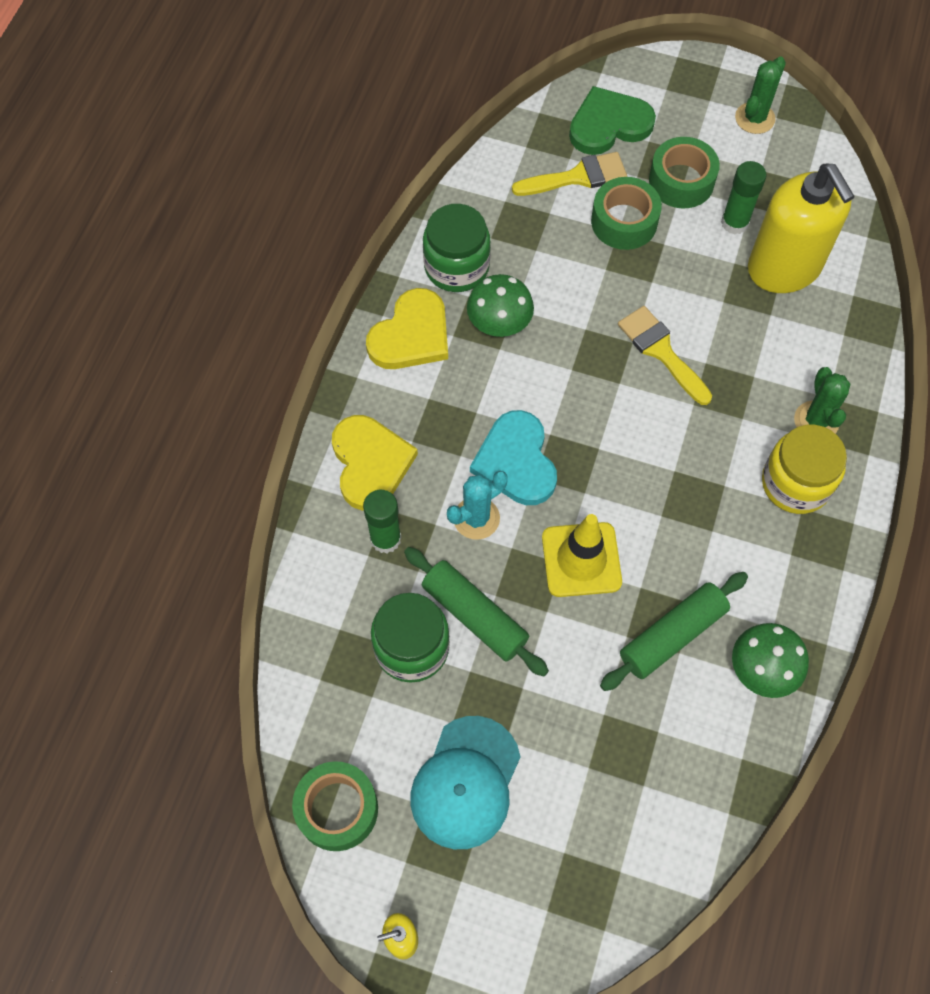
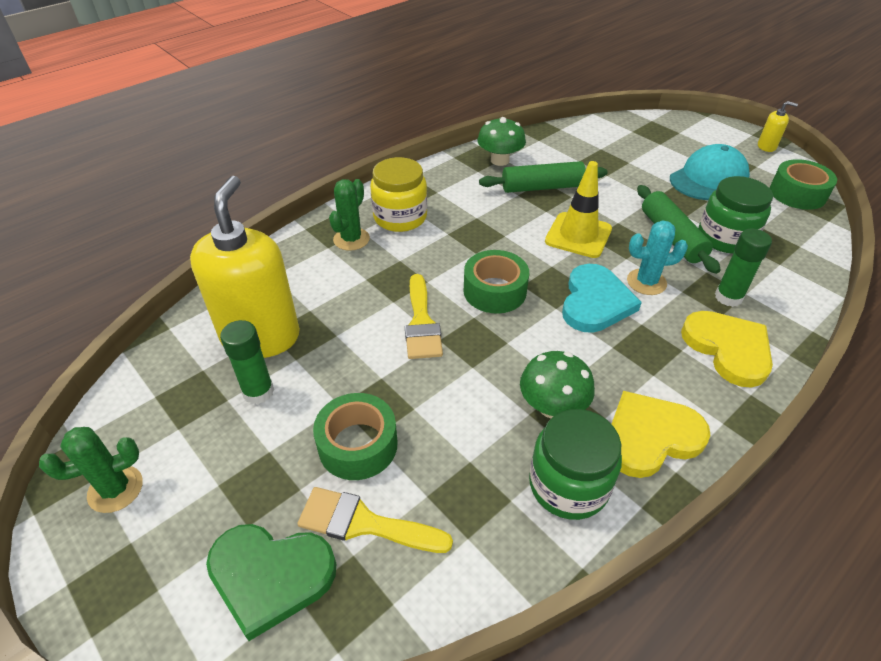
camera: 150 degrees left, 20 degrees down
(370, 463) = (728, 349): yellow heart -> yellow heart turned 135 degrees clockwise
(681, 181) = (263, 458): green tape -> green tape (494, 291)

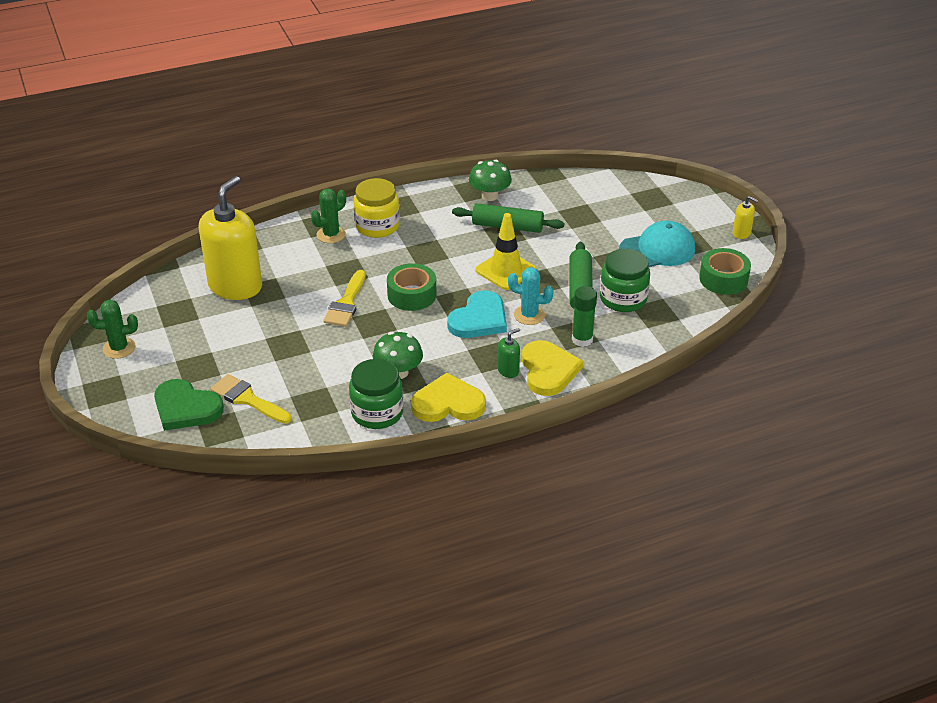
camera: 20 degrees right, 5 degrees down
(258, 391) = (219, 318): green glue stick -> none
(358, 445) = (265, 361): green tape -> none
(683, 363) = (508, 370): none -> green soap dispenser

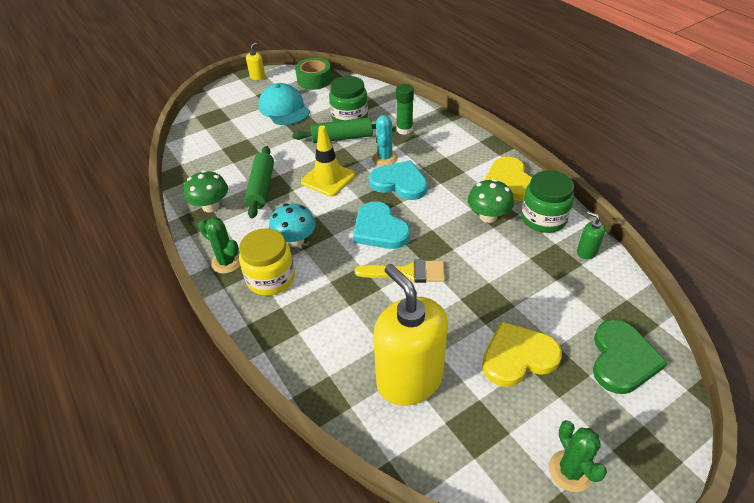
camera: 100 degrees left, 5 degrees up
(235, 286) = (409, 379): yellow soap dispenser -> yellow soap dispenser turned 45 degrees clockwise
(247, 399) = (579, 311): yellow brush -> none
(331, 235) = (292, 314): green cactus -> green cactus (227, 262)
(412, 295) = (379, 229): green tape -> turquoise heart
(419, 242) = (295, 240): none -> turquoise mushroom
(508, 370) = (456, 158): green soap dispenser -> green soap dispenser (586, 252)
(548, 370) = (446, 140): yellow heart -> yellow heart (518, 356)

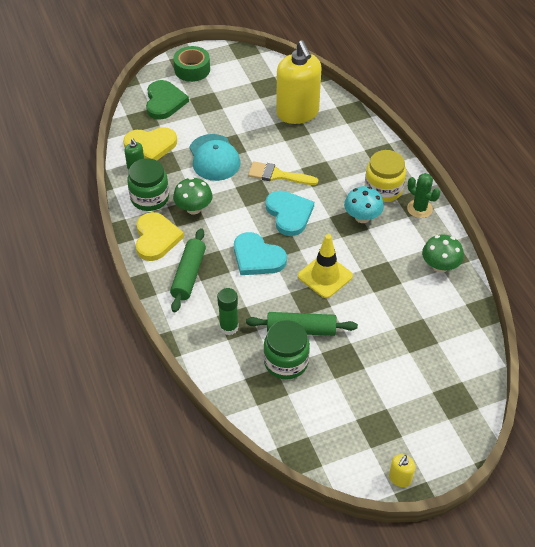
camera: 170 degrees left, 5 degrees up
(261, 187) = (392, 278): green rolling pin -> green rolling pin (189, 275)
(284, 109) = (364, 397): turquoise cap -> turquoise cap (214, 158)
(314, 80) = (319, 450): green tape -> green tape (192, 69)
(385, 158) = (262, 291): turquoise cactus -> none
(518, 356) = (226, 113): yellow heart -> yellow heart (150, 145)
(570, 471) = (228, 64): green cactus -> none
(622, 359) = (164, 102): green heart -> green heart turned 150 degrees clockwise

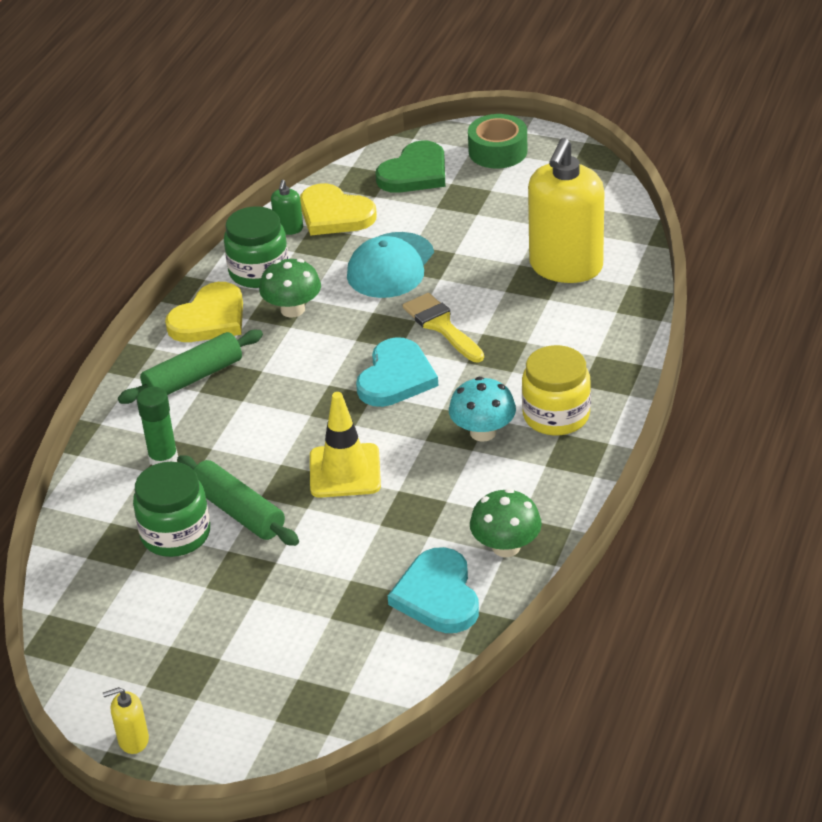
camera: 45 degrees right, 10 degrees down
(257, 257) = (294, 403): turquoise heart -> turquoise heart (438, 595)
(419, 209) = (573, 465): green cactus -> none

